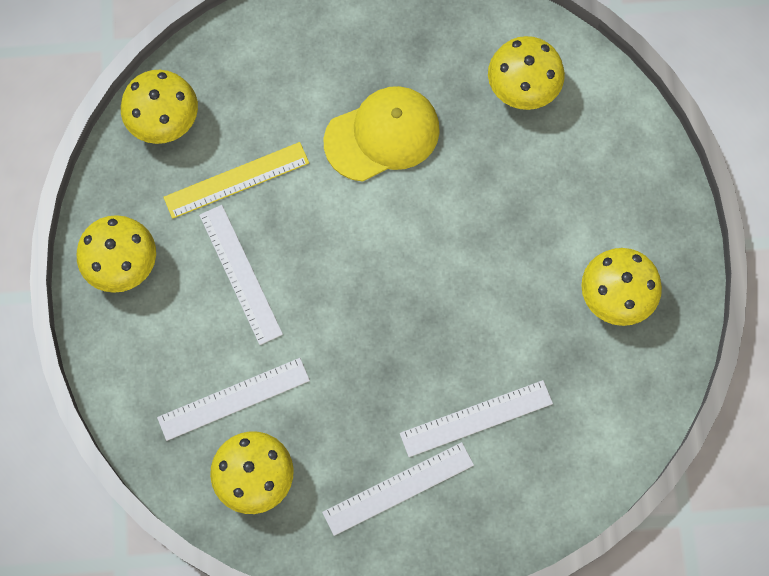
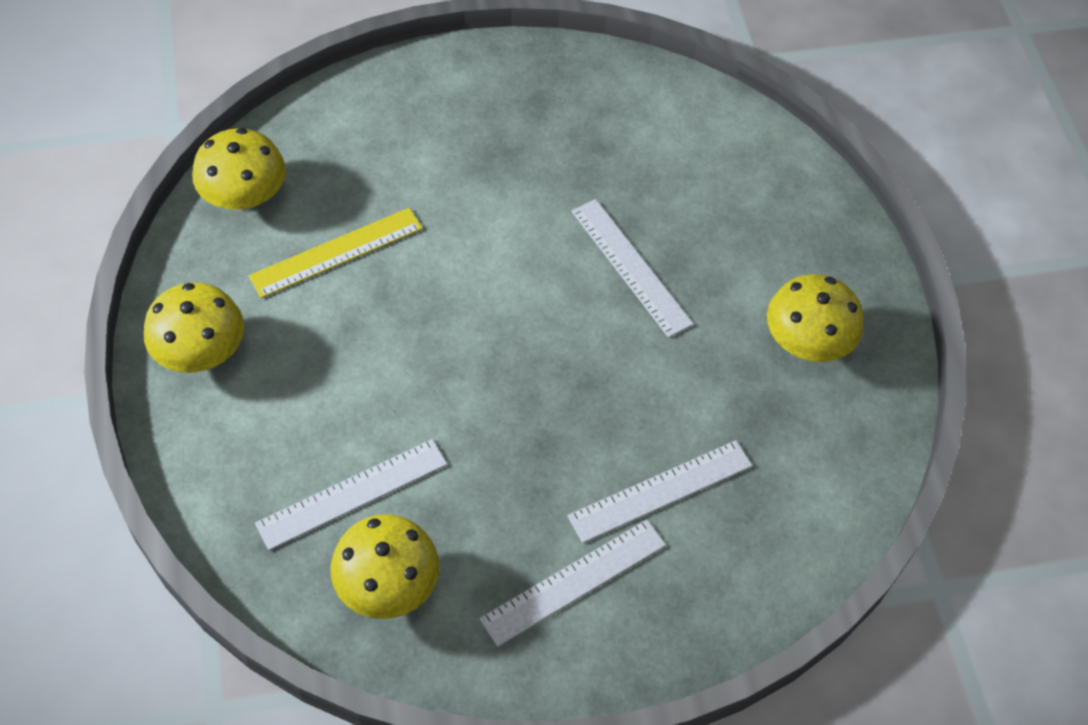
camera: 10 degrees left, 15 degrees down
(240, 274) = (349, 352): white ruler -> white ruler (631, 267)
(382, 135) = (506, 195): yellow cap -> none
(523, 87) = (662, 137): yellow mushroom -> none

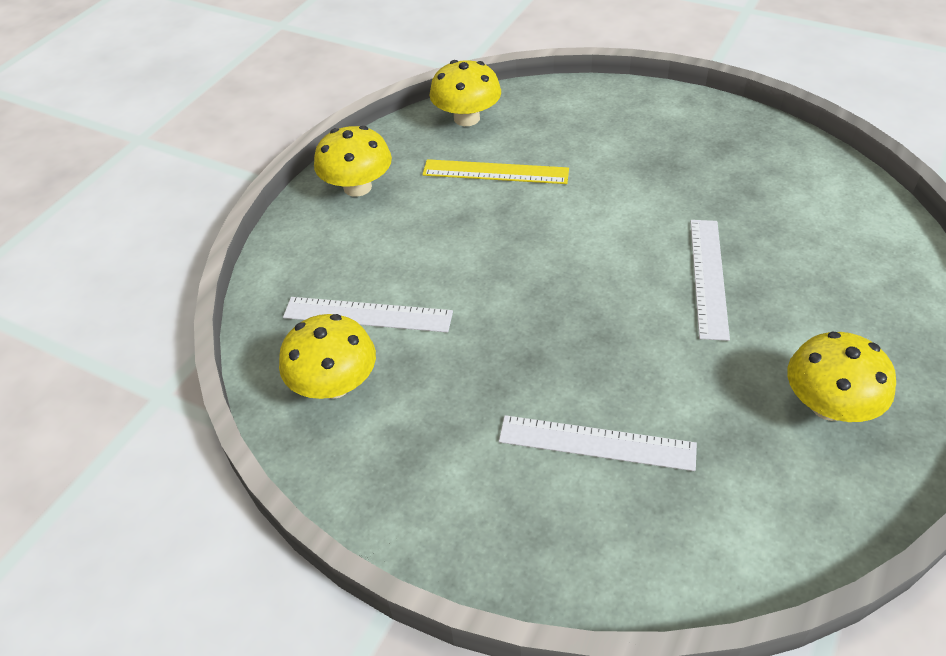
camera: 45 degrees right, 10 degrees down
(574, 582) = (467, 465): white ruler -> none

